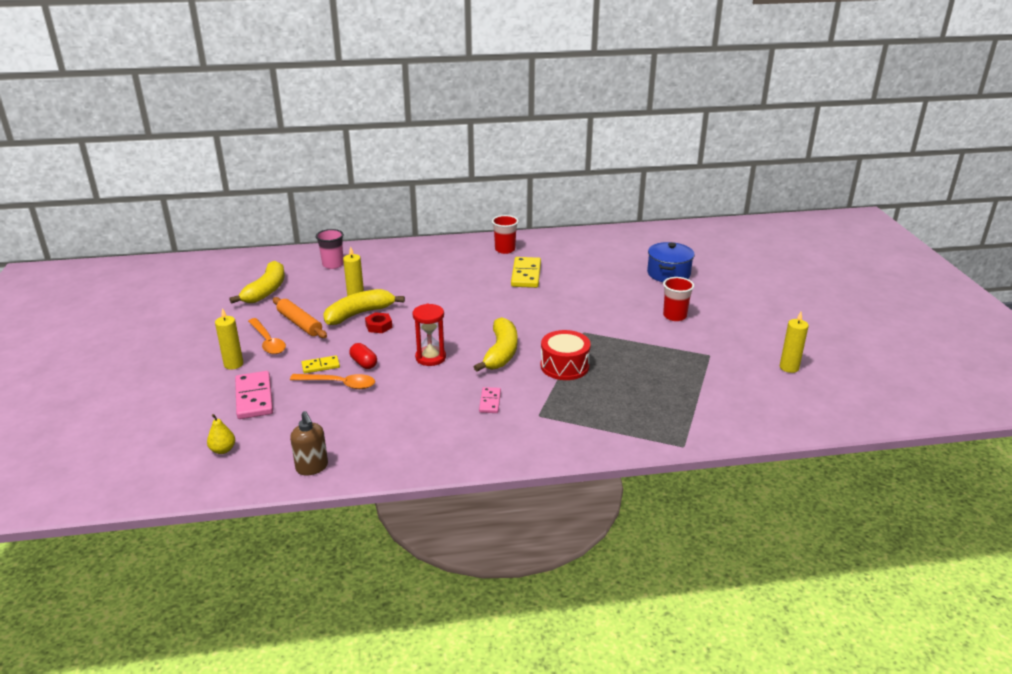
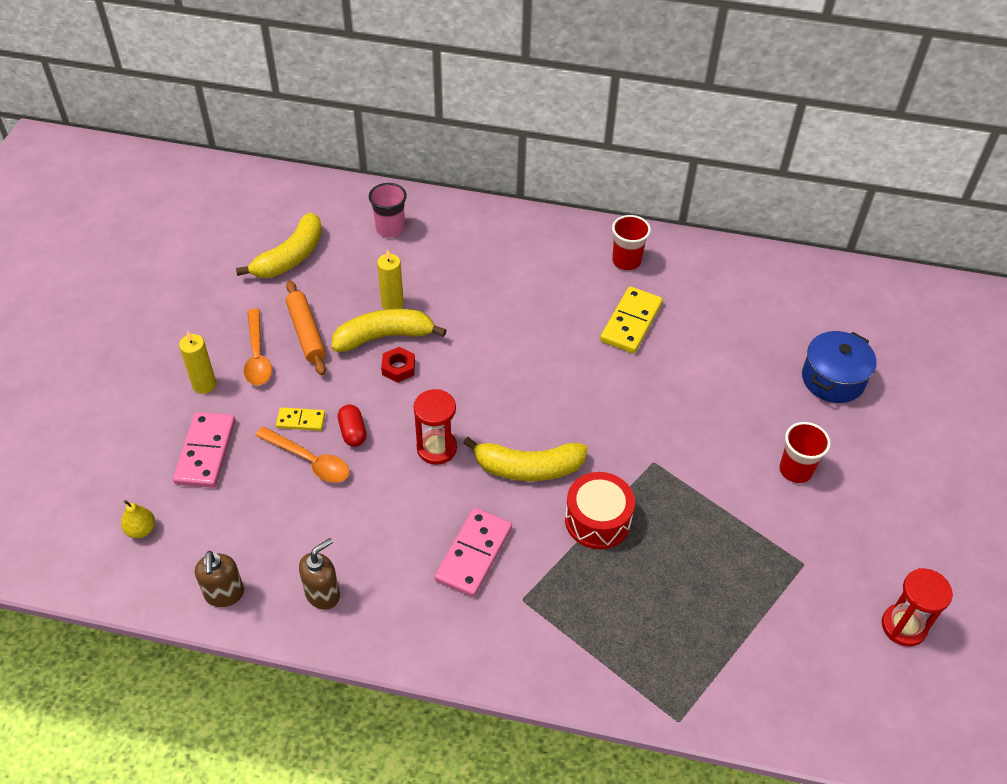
camera: 20 degrees right, 20 degrees up
(390, 448) = (323, 594): none -> brown soap dispenser
(490, 402) = (474, 554): pink domino -> pink domino, size x1.79
(501, 353) = (528, 468): yellow banana -> yellow banana turned 60 degrees clockwise
(789, 367) = (903, 626): yellow candle -> red hourglass

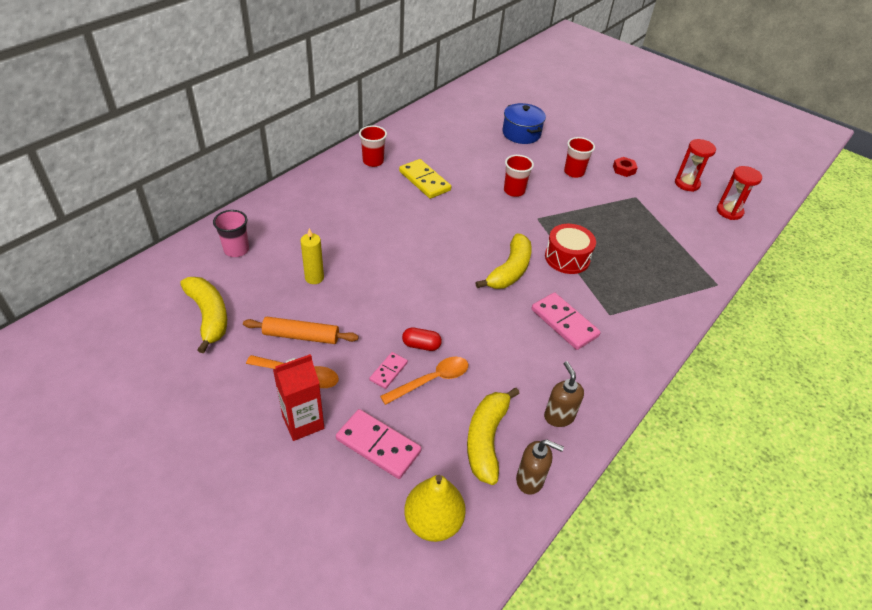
camera: 65 degrees left, 5 degrees down
(141, 530) = (433, 521): yellow pear -> yellow pear, size x1.90
(204, 385) = (303, 422): yellow candle -> red carton
(301, 420) = (388, 371): yellow domino -> pink domino
(384, 336) = (342, 294): yellow banana -> yellow banana (486, 439)
(398, 368) = (379, 298): red nut -> red nut (624, 169)
(436, 448) = (466, 306): red hourglass -> red hourglass (729, 211)
(690, 417) = (514, 191): none -> red cup

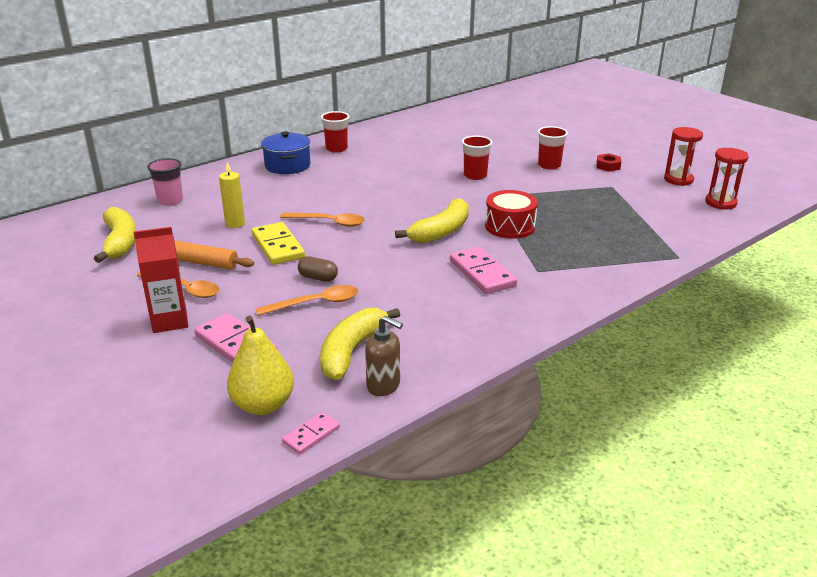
camera: 15 degrees right, 15 degrees down
(388, 371) = (274, 293): pink domino -> pink domino (311, 435)
(403, 267) = (329, 222): none -> orange spoon
(421, 345) = (318, 278): red capsule -> brown capsule
(424, 181) = (382, 164): yellow domino -> yellow domino (277, 246)
(521, 133) = (504, 136): blue pot -> blue pot (287, 166)
(559, 416) = (440, 341): brown soap dispenser -> none

